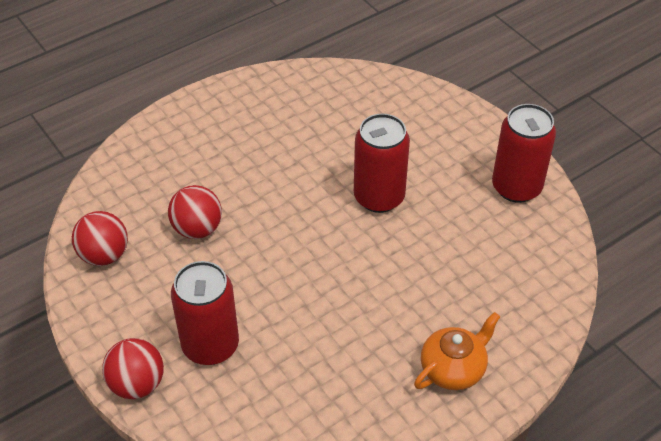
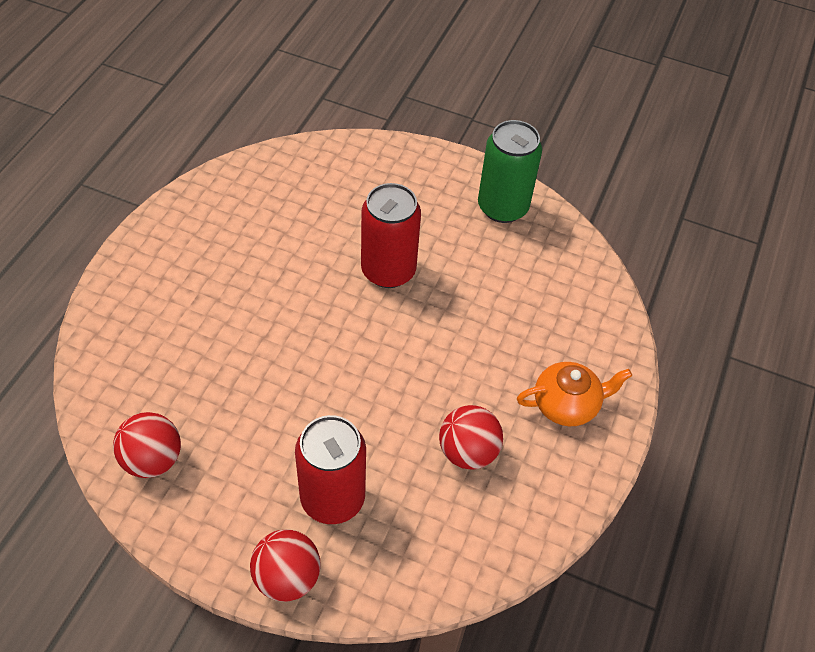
camera: 35 degrees left, 5 degrees up
(197, 229) = (233, 384): red ball -> red ball (468, 452)
(453, 369) = (566, 404): orange teapot -> orange teapot turned 60 degrees clockwise
(516, 187) = (502, 207): red can -> green can

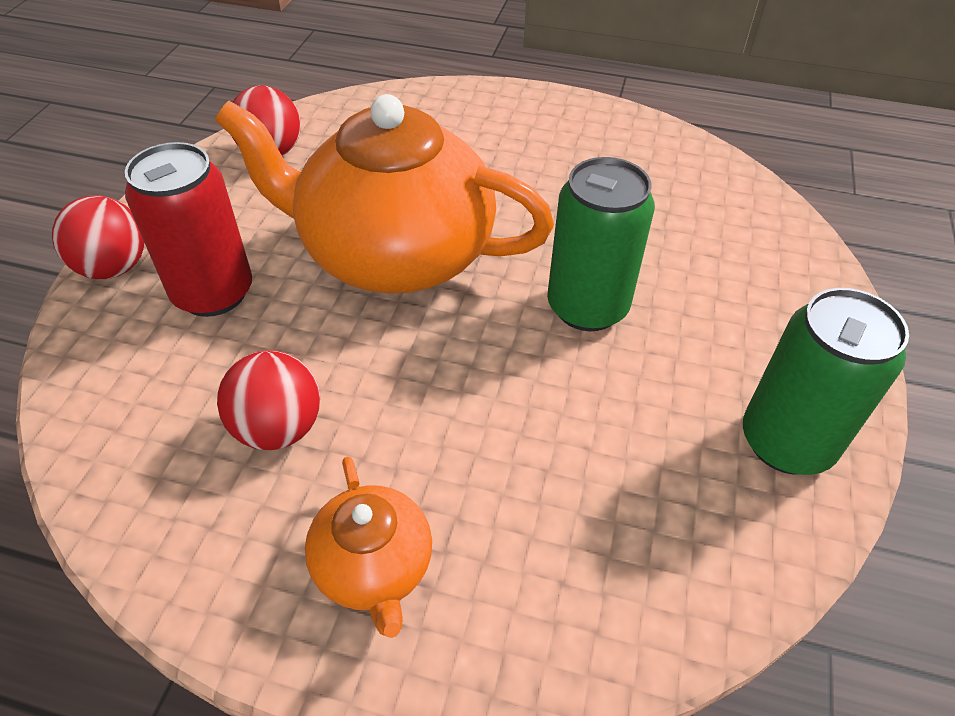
camera: 85 degrees right, 5 degrees down
(313, 375) = (394, 254): none -> orange teapot
(388, 271) = (587, 307): red can -> green can

